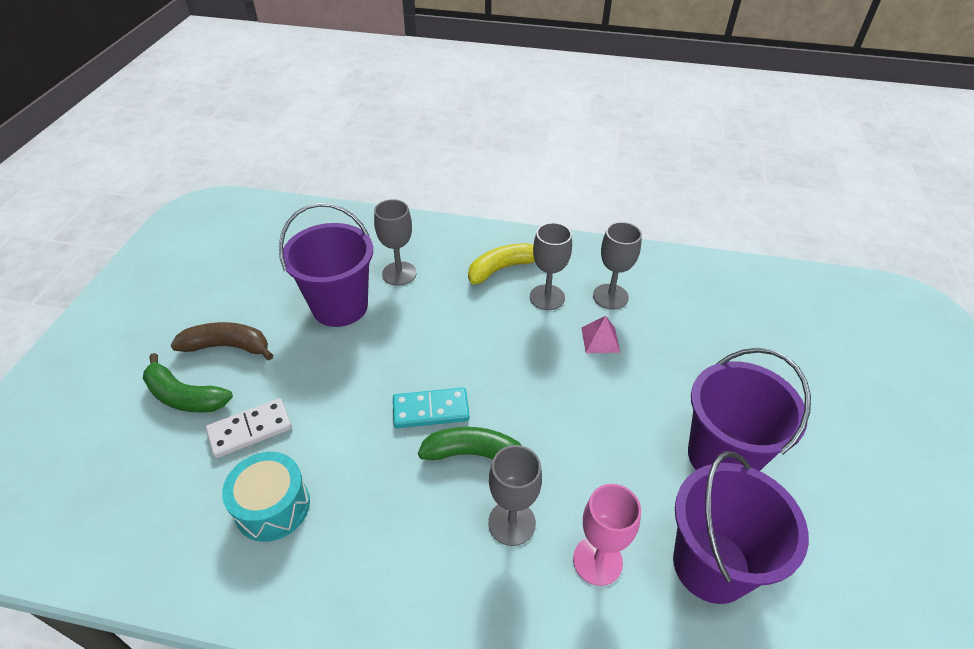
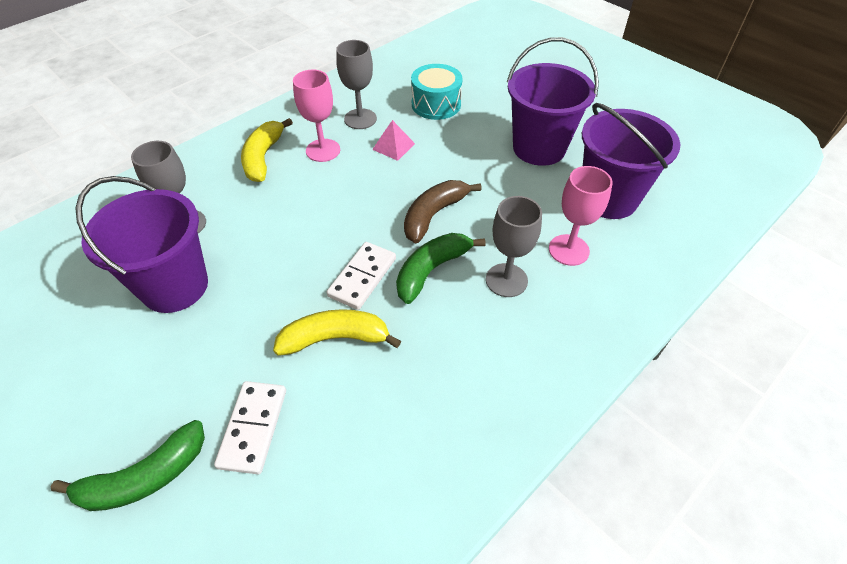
camera: 55 degrees left, 5 degrees up
(227, 346) = (117, 407): brown banana -> brown banana (433, 215)
(272, 506) = (361, 443): turquoise drum -> turquoise drum (436, 104)
(357, 430) = (335, 338): none -> yellow banana
(431, 410) = (362, 277): turquoise domino -> white domino
(547, 297) = (323, 150): grey goblet -> pink goblet

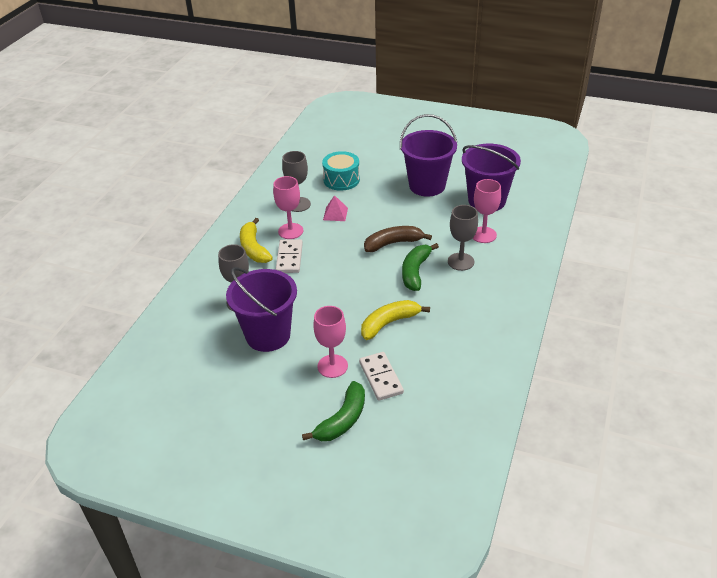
camera: 25 degrees left, 10 degrees down
(208, 374) = (332, 366): none -> pink goblet
(362, 277) = (378, 289): white domino -> white domino (289, 258)
(433, 215) = (393, 243): brown banana -> brown banana turned 60 degrees clockwise

